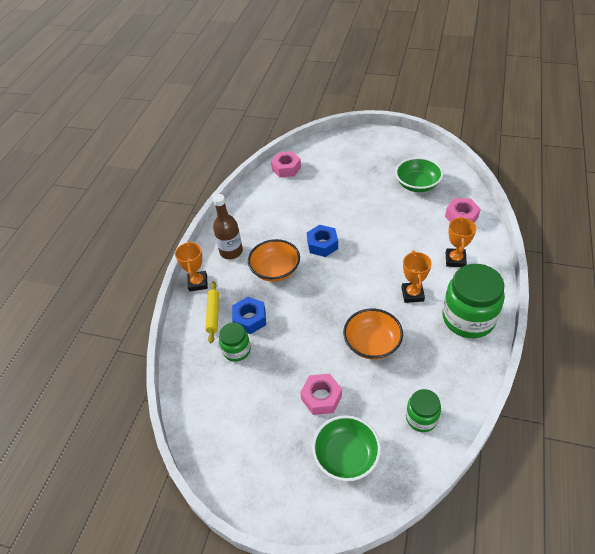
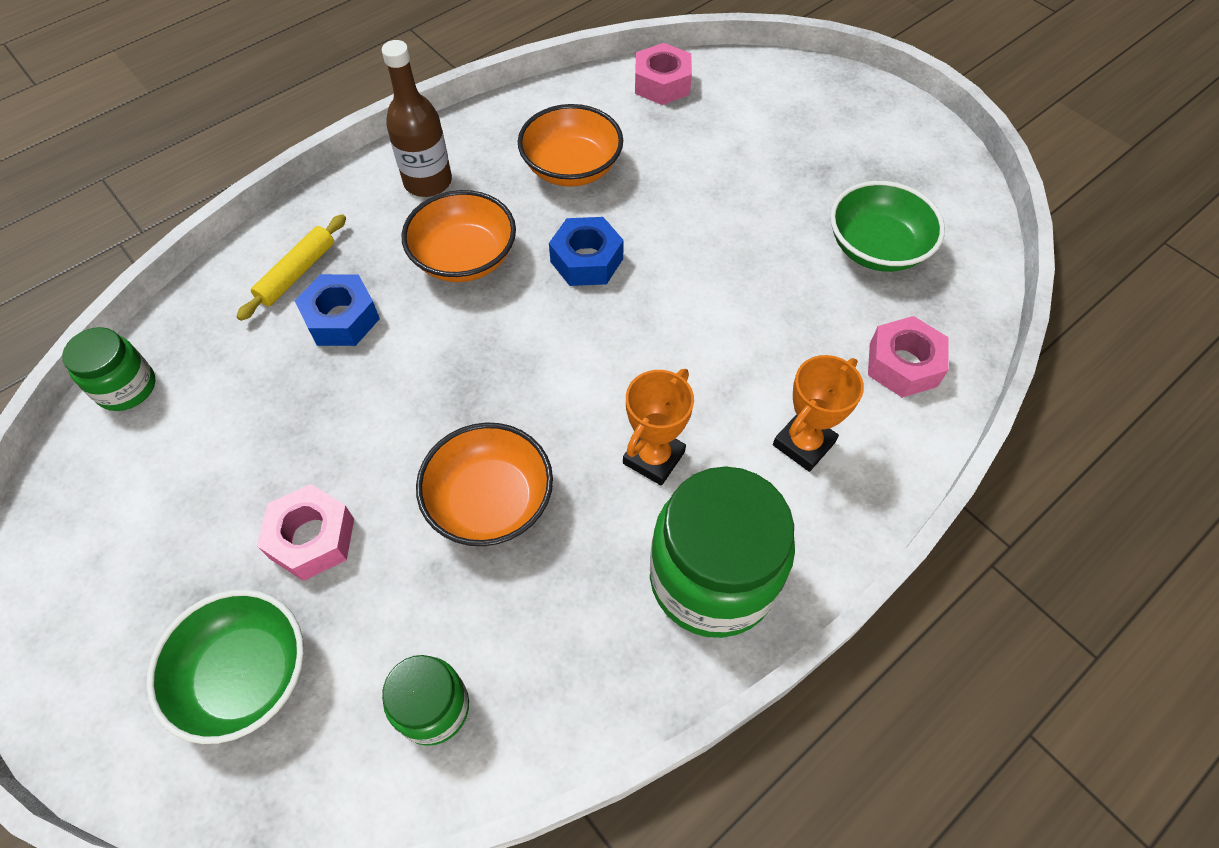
camera: 30 degrees right, 10 degrees up
(198, 283) = (327, 204): orange trophy -> none
(237, 350) = (270, 359): green jar -> green jar (126, 387)
(283, 216) = (571, 168): none -> orange bowl

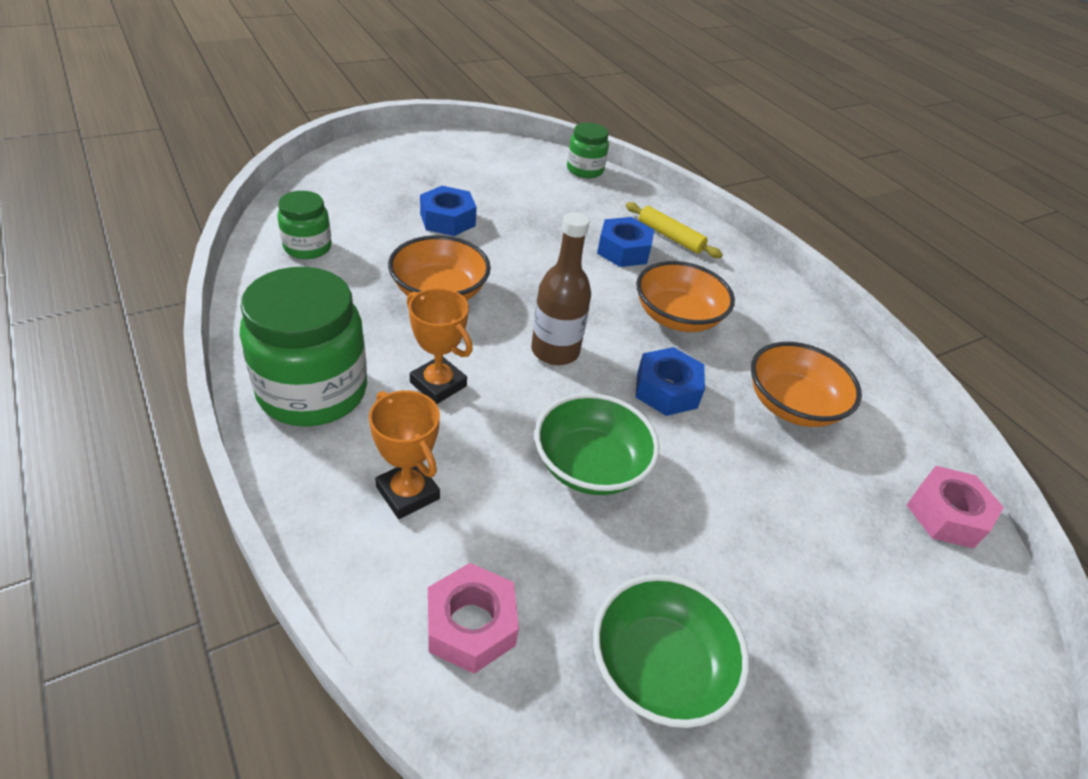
camera: 95 degrees right, 15 degrees down
(245, 675) = (372, 190): green bowl -> green bowl (590, 465)
(312, 538) = (447, 220): pink nut -> blue nut
(428, 182) = (768, 310): brown bottle -> brown bottle (555, 351)

